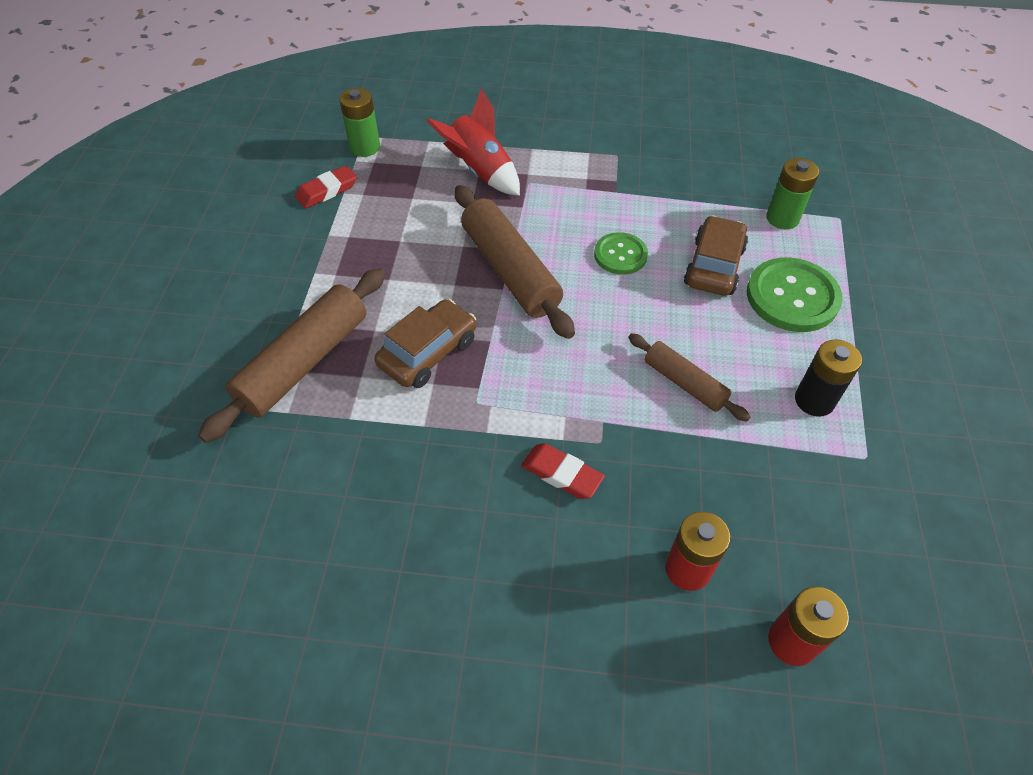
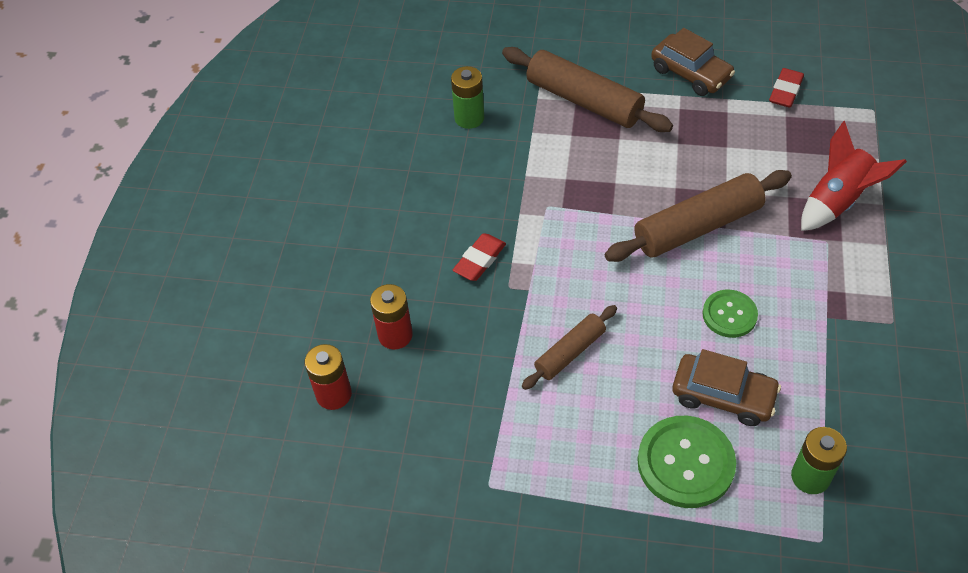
camera: 95 degrees right, 0 degrees up
(327, 191) = (785, 91): red eraser -> red eraser turned 60 degrees clockwise
(365, 147) = (855, 111): green battery -> green battery (469, 118)
(428, 352) = (597, 173): brown car -> brown car (691, 73)
(814, 400) = (552, 456): black battery -> none

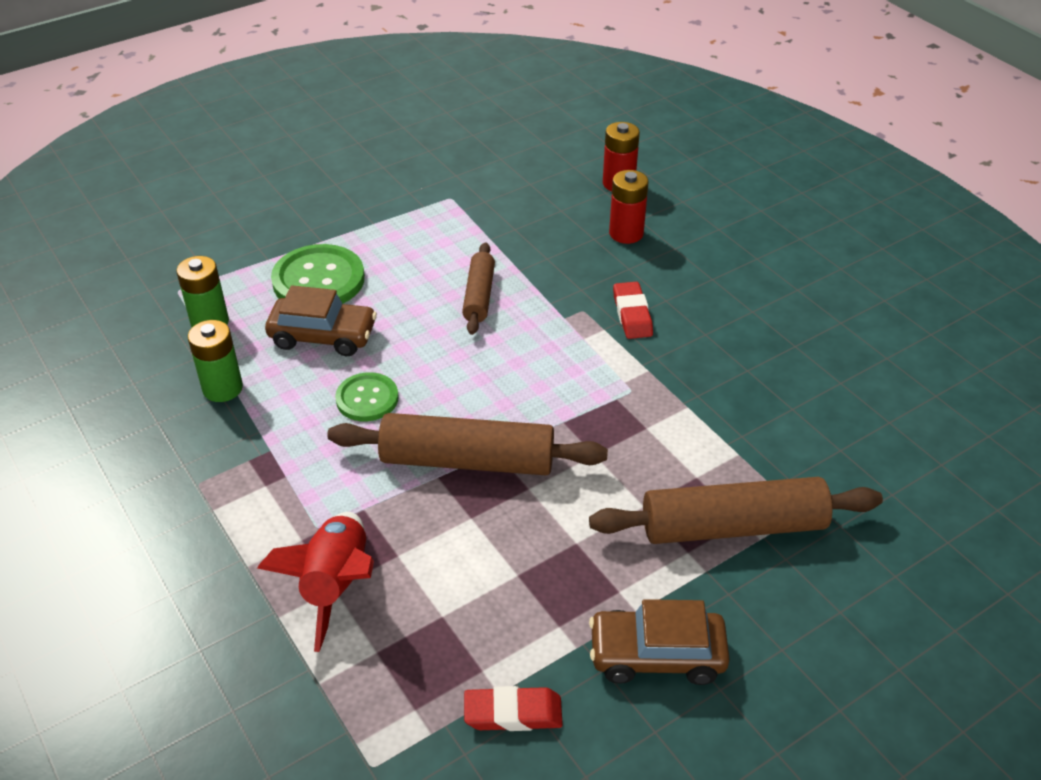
camera: 135 degrees right, 10 degrees down
(469, 118) = (817, 427): green battery -> green battery (222, 388)
(697, 227) = (467, 460): brown rolling pin -> brown rolling pin turned 75 degrees clockwise
(723, 396) = (323, 336): brown car -> brown car turned 150 degrees counterclockwise
(785, 91) = (513, 713): red eraser -> red eraser turned 75 degrees counterclockwise

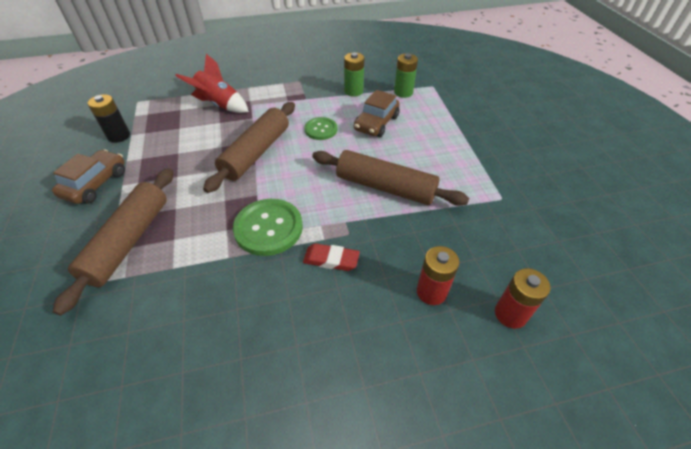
camera: 110 degrees right, 5 degrees up
(318, 280) = (425, 128): green button -> green button (268, 228)
(479, 296) = (385, 187): brown rolling pin -> brown rolling pin, size x1.75
(513, 713) = (119, 136): red eraser -> black battery

